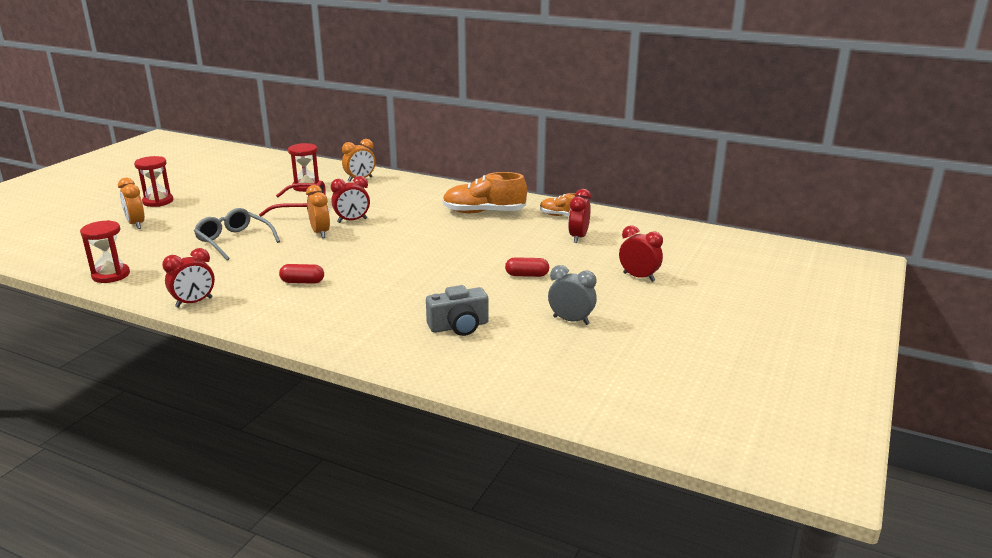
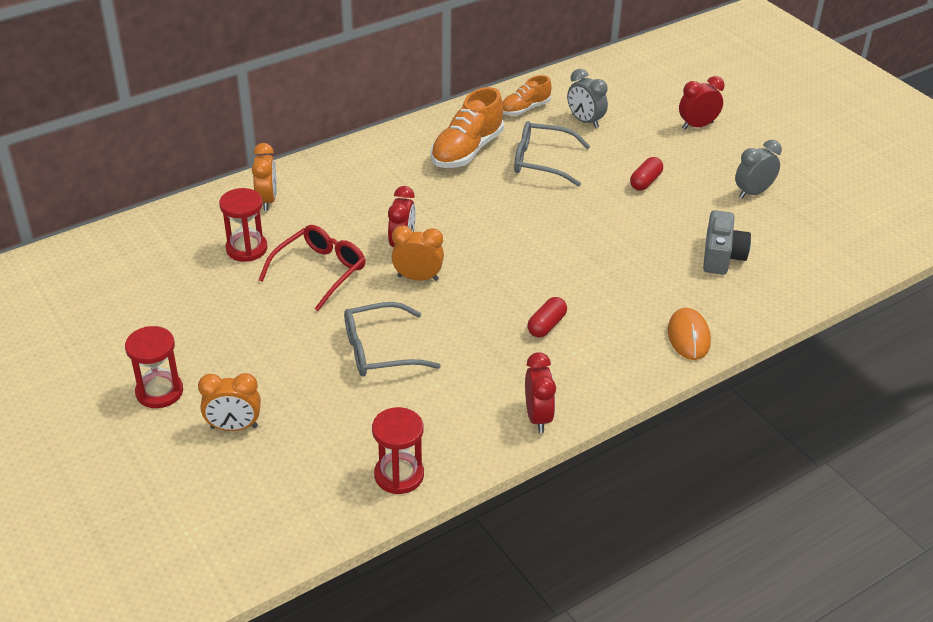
camera: 60 degrees left, 15 degrees up
(333, 336) = (688, 336): none -> orange mouse
(503, 236) = (542, 161): none -> grey glasses
(578, 237) = (585, 121): red clock -> grey clock

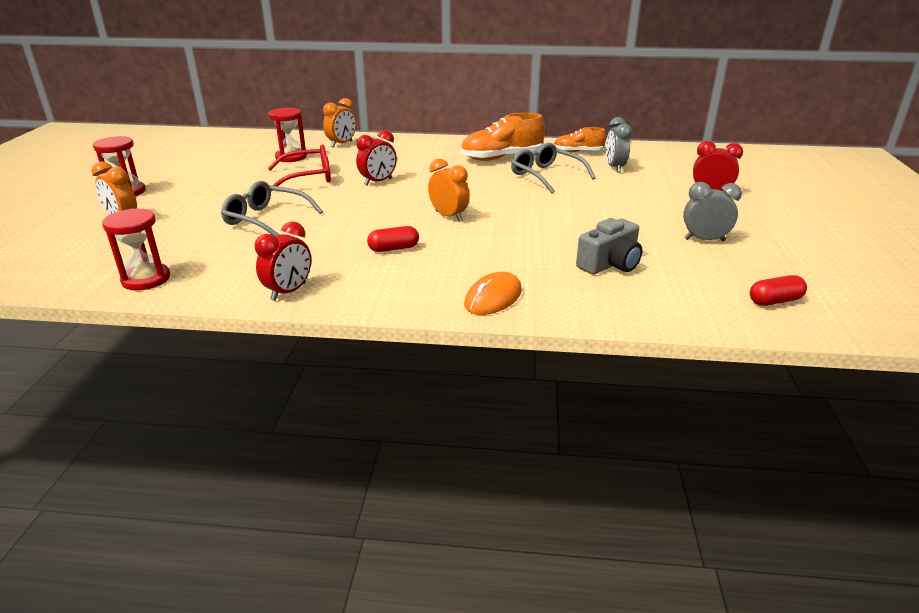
camera: 40 degrees right, 10 degrees down
(418, 278) = (357, 198): orange clock -> orange clock (448, 216)
(645, 182) = (612, 206): red capsule -> red capsule (775, 301)

